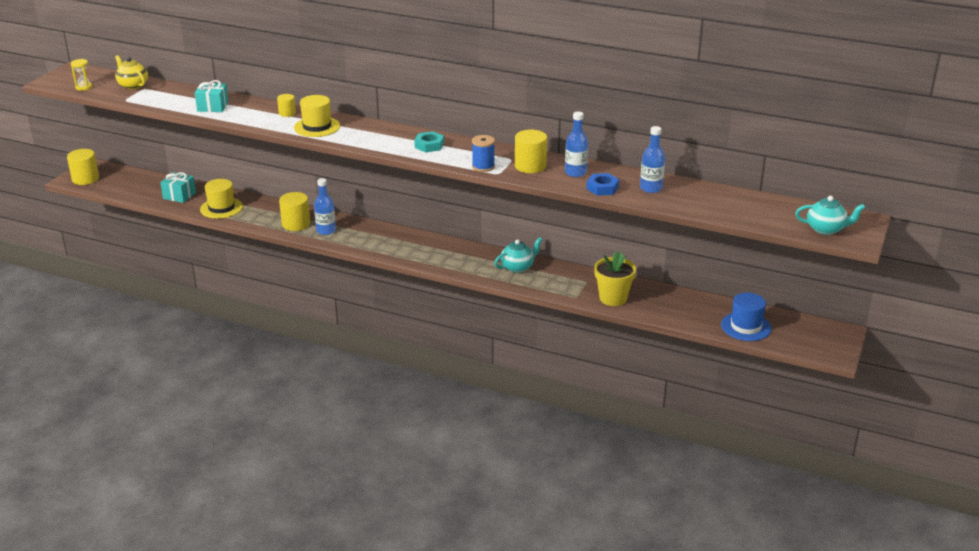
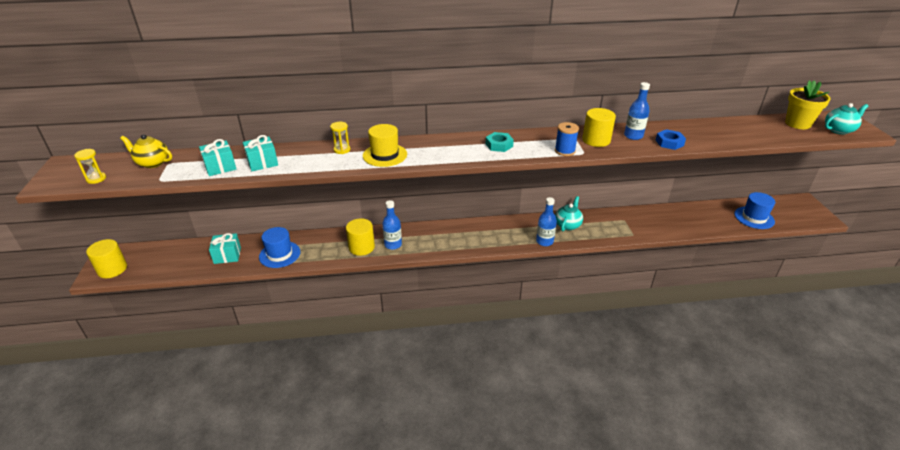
camera: 30 degrees left, 5 degrees up
(178, 101) = (220, 167): none -> turquoise gift
(221, 208) = (279, 254): yellow hat -> blue hat
(287, 113) = (342, 150): yellow cylinder -> yellow hourglass
(613, 298) = (656, 227): yellow flower pot -> yellow flower pot (797, 124)
(651, 188) = (698, 133): blue bottle -> blue bottle (544, 241)

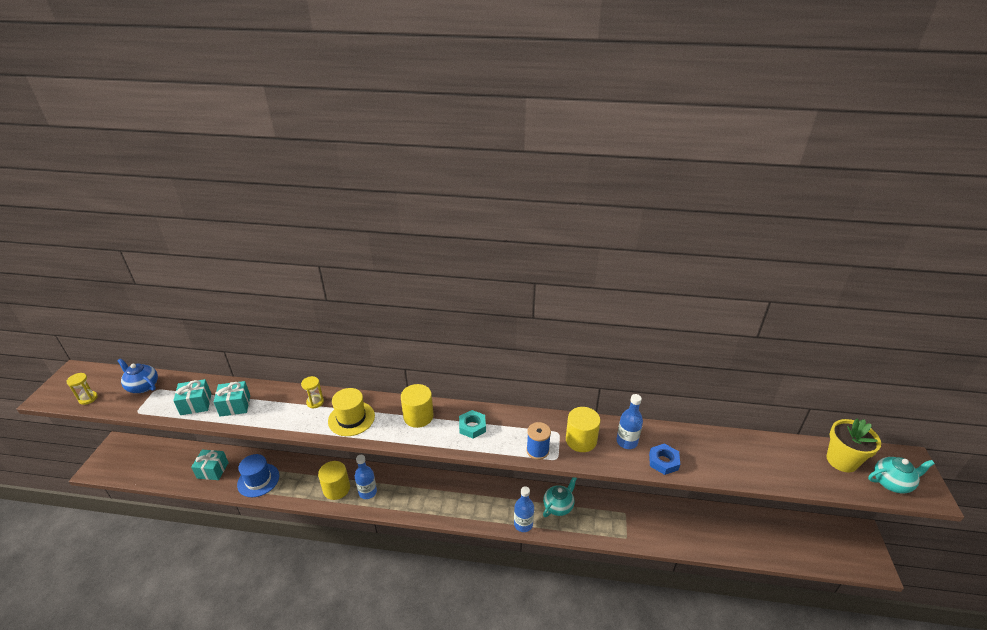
camera: 15 degrees right, 0 degrees up
(112, 269) = (112, 464): yellow cylinder -> yellow cylinder (418, 416)
(152, 163) = (143, 386): yellow teapot -> blue teapot
(754, 218) = (784, 545): blue hat -> none

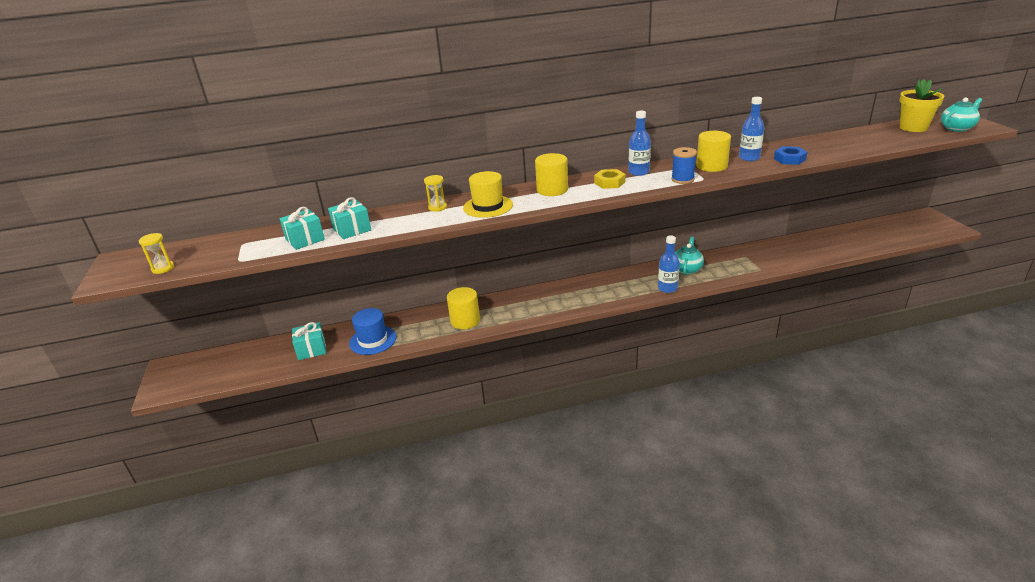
camera: 20 degrees left, 5 degrees down
(143, 386) = (223, 245): blue teapot -> none
(367, 492) = (500, 313): blue bottle -> blue bottle (638, 172)
(472, 427) = (609, 182): turquoise nut -> yellow nut

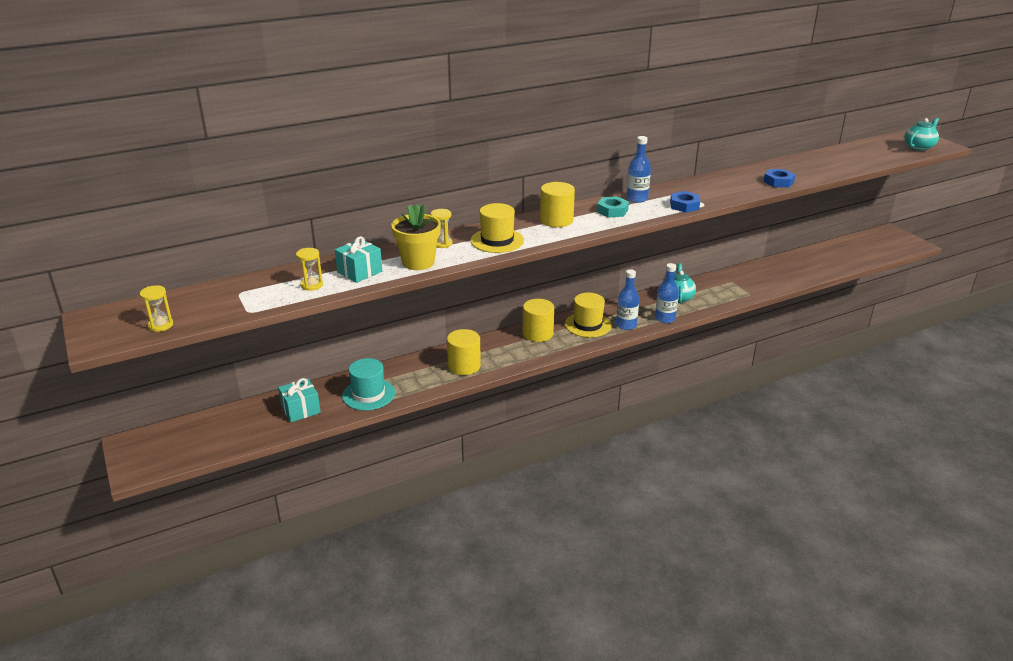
camera: 15 degrees left, 0 degrees up
(305, 239) = (311, 285): turquoise gift -> yellow hourglass
(373, 340) = (368, 394): blue hat -> turquoise hat
(591, 290) = (588, 325): none -> yellow hat
(609, 182) = (612, 211): yellow nut -> turquoise nut
(682, 179) = (684, 205): blue spool -> blue nut
(711, 166) = (706, 190): yellow cylinder -> yellow cylinder (538, 333)
(749, 158) = (739, 181): blue bottle -> blue bottle (626, 325)
(913, 127) = (880, 147): yellow flower pot -> yellow flower pot (418, 262)

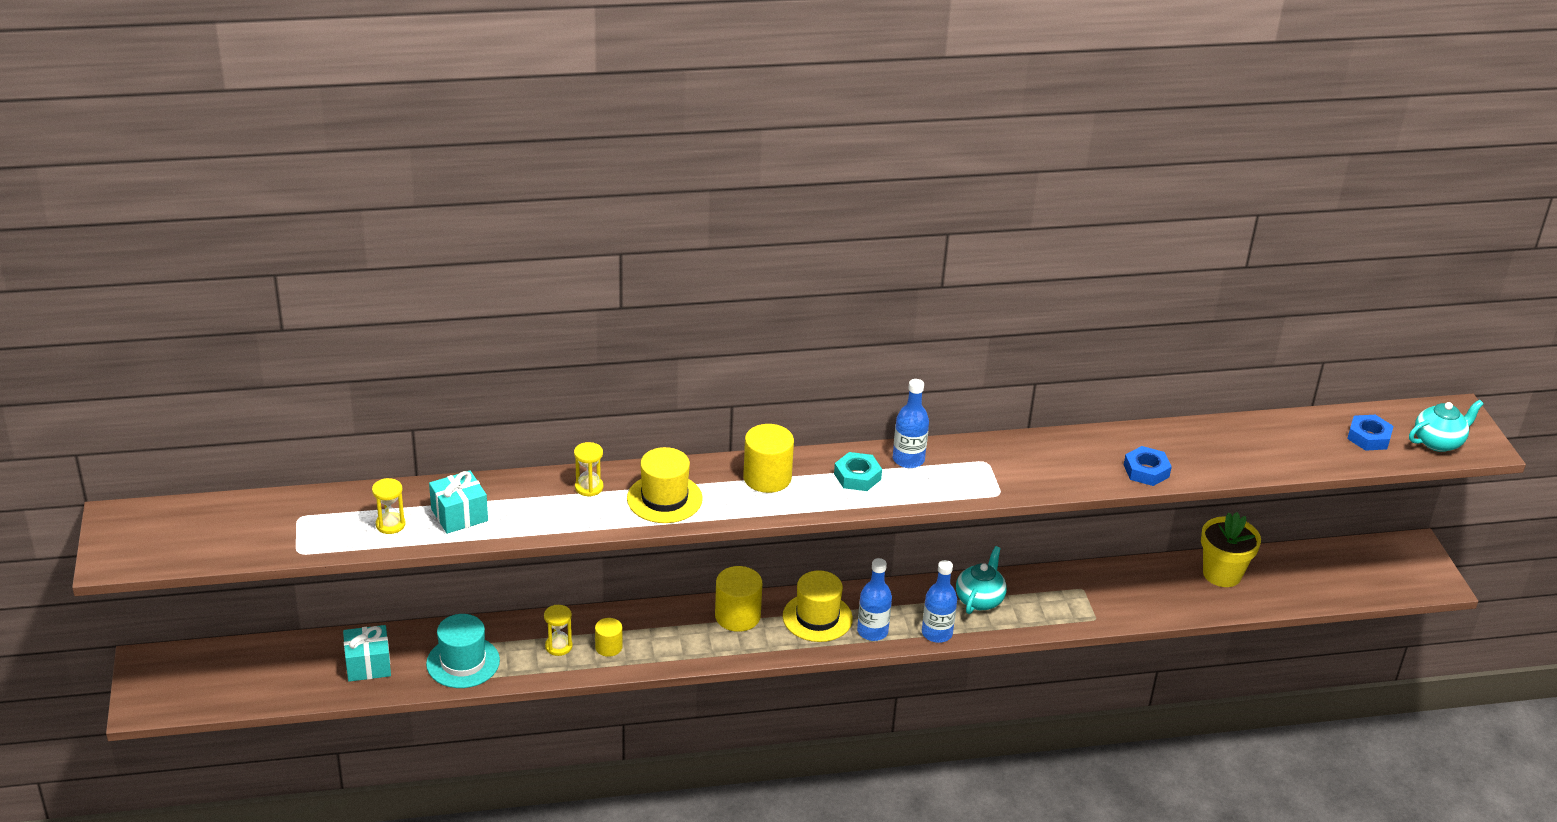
camera: 15 degrees right, 5 degrees up
(161, 325) = (190, 550): yellow hourglass -> yellow hourglass (558, 646)
(418, 262) = (541, 515): yellow flower pot -> yellow flower pot (1222, 574)
(464, 366) = (608, 647): yellow cylinder -> yellow cylinder, size x0.58
(684, 205) = (968, 489): blue nut -> blue nut (1369, 437)

